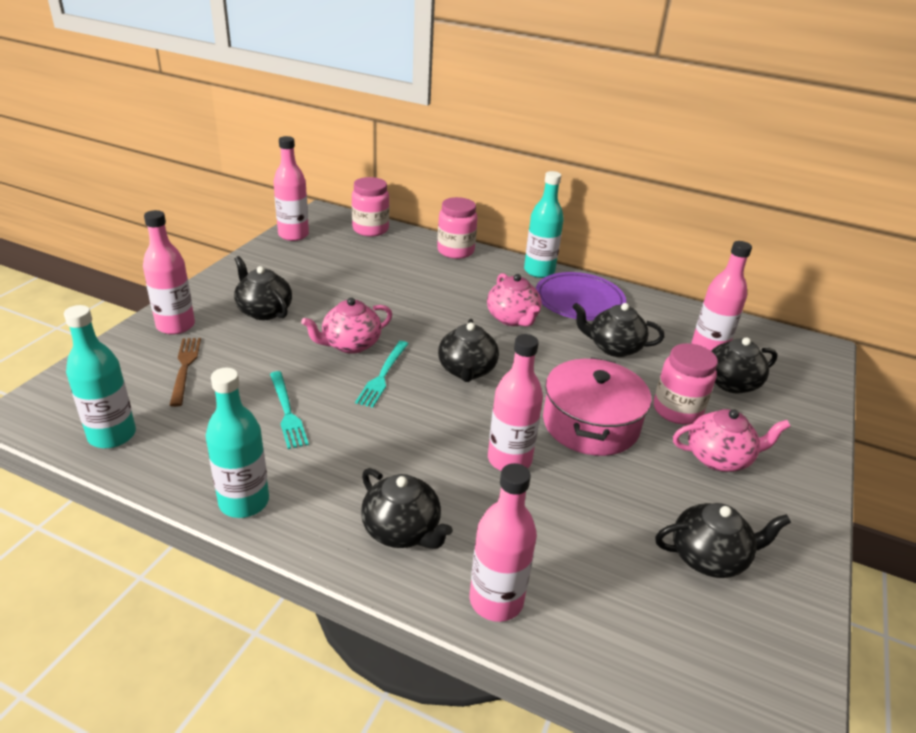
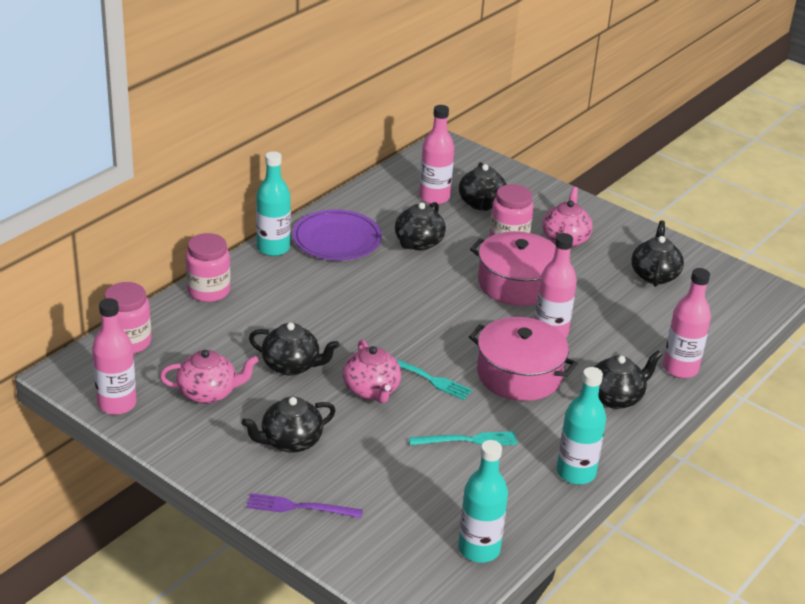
camera: 75 degrees left, 0 degrees up
(175, 325) = (300, 507): pink bottle -> purple fork
(185, 368) = (383, 501): brown fork -> none
(415, 440) = (519, 374): none -> pink pot
(467, 370) = (431, 329): black teapot -> black teapot (292, 365)
(512, 319) = (356, 285): pink teapot -> pink teapot (208, 393)

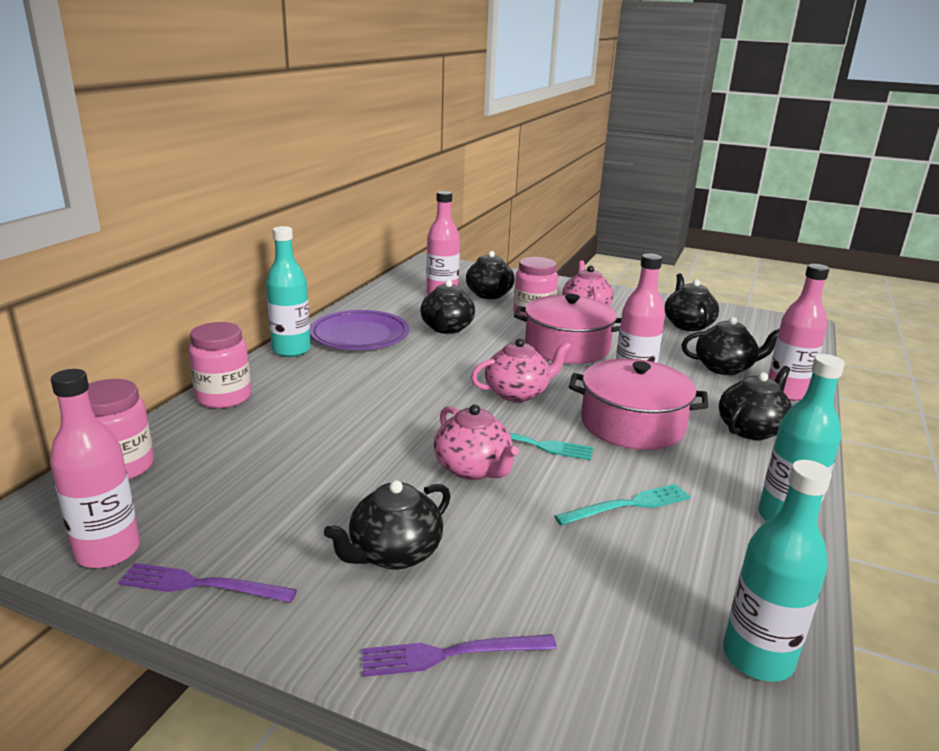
camera: 15 degrees left, 10 degrees down
(169, 437) = (203, 585): none -> purple fork
(208, 393) = (251, 510): pink teapot -> pink teapot (518, 393)
(292, 365) = (357, 458): black teapot -> black teapot (724, 368)

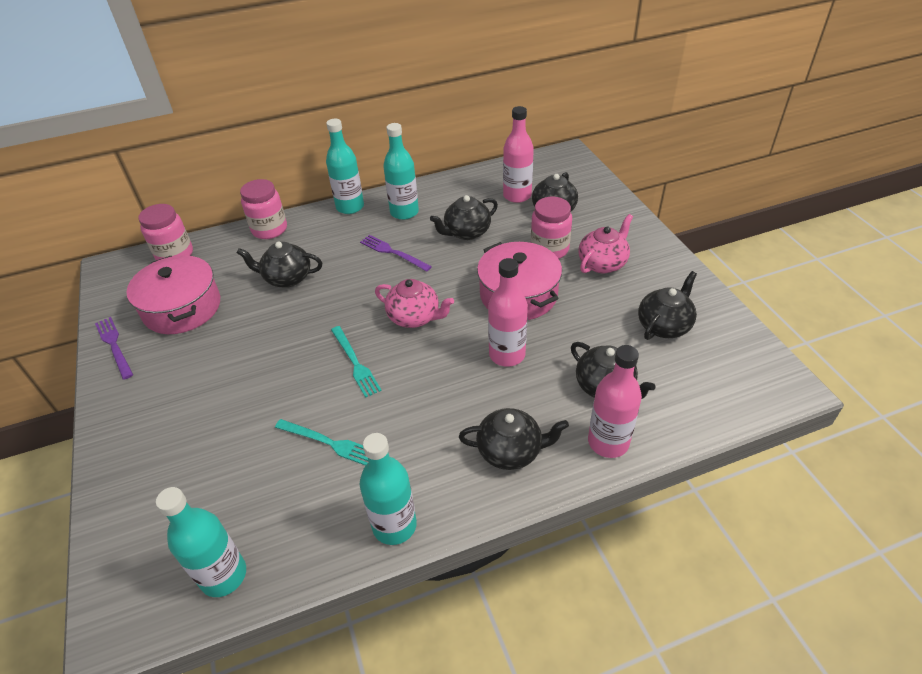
camera: 50 degrees right, 20 degrees up
(108, 551) = (113, 303): pink bottle -> none
(359, 335) = (404, 212): purple plate -> turquoise bottle
(394, 553) = (190, 384): black teapot -> black teapot (287, 278)
(452, 654) = (132, 454): purple fork -> purple fork (393, 253)
(473, 469) = (299, 358): pink teapot -> none
(632, 424) = (438, 389): pink pot -> pink pot (182, 308)

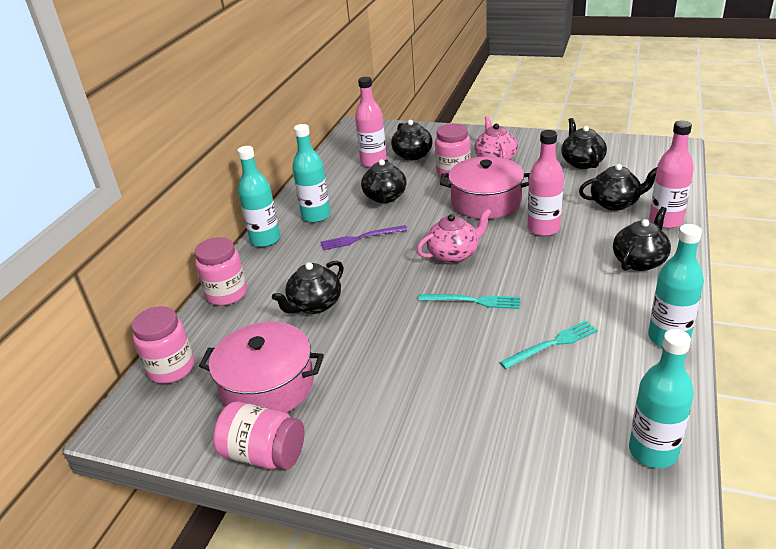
camera: 50 degrees left, 10 degrees down
(114, 346) = (264, 454): purple fork -> pink jar

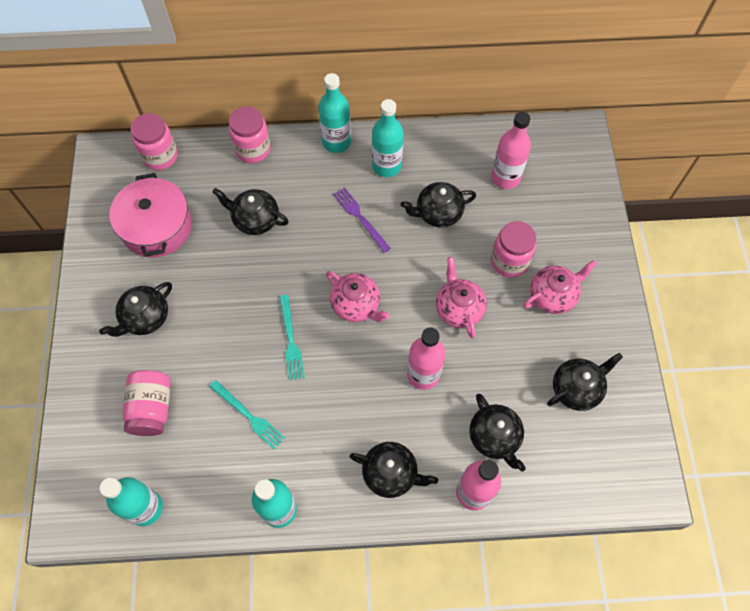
camera: 65 degrees right, 30 degrees up
(264, 454) = (94, 253): pink jar -> pink jar (152, 408)
(413, 155) = (533, 210): black teapot -> black teapot (145, 318)
(485, 201) = (458, 309): pink pot -> pink teapot

